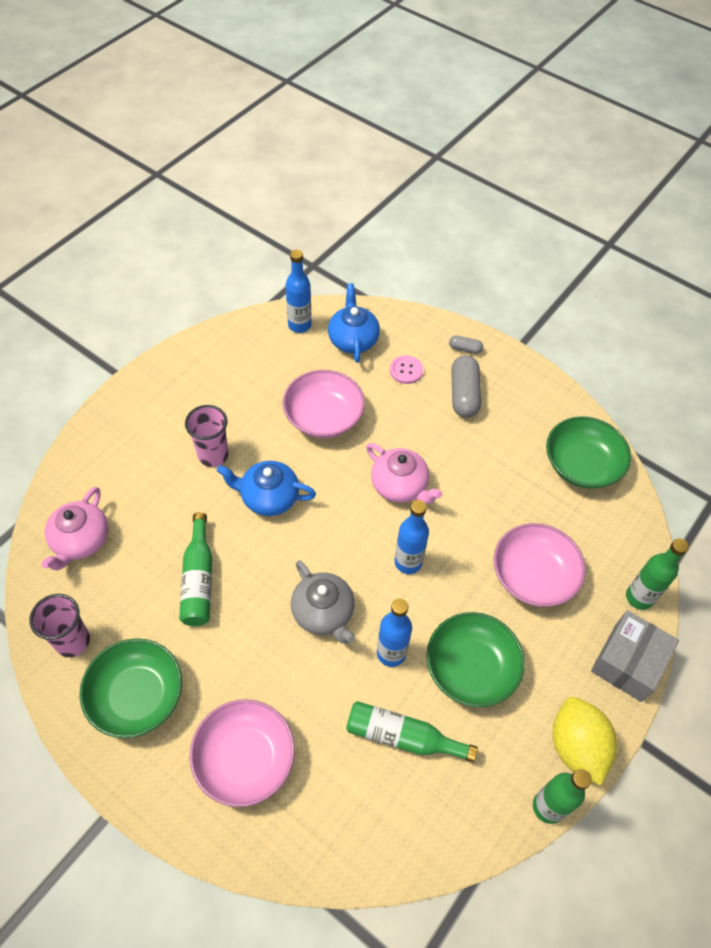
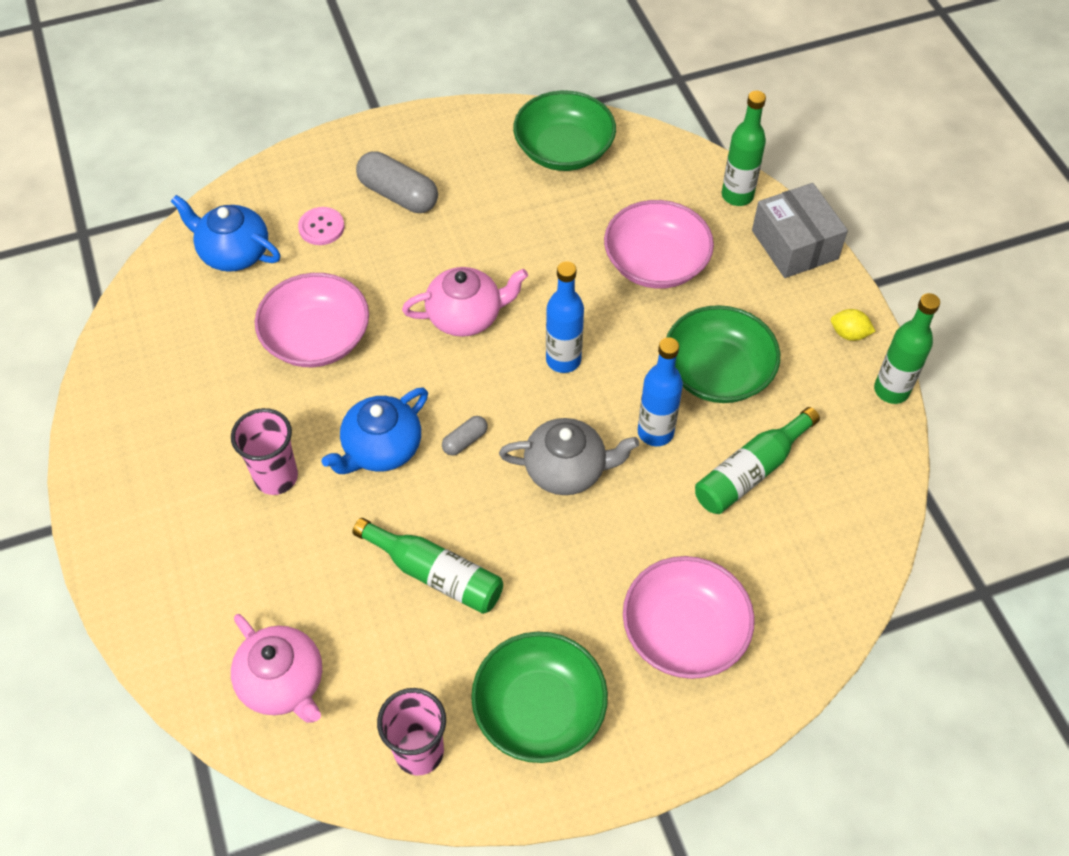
camera: 55 degrees left, 0 degrees up
(299, 325) = (163, 293): blue bottle -> none
(465, 349) = (340, 159): grey capsule -> grey capsule (465, 441)
(576, 746) = (849, 334): yellow lemon -> yellow lemon, size x0.47

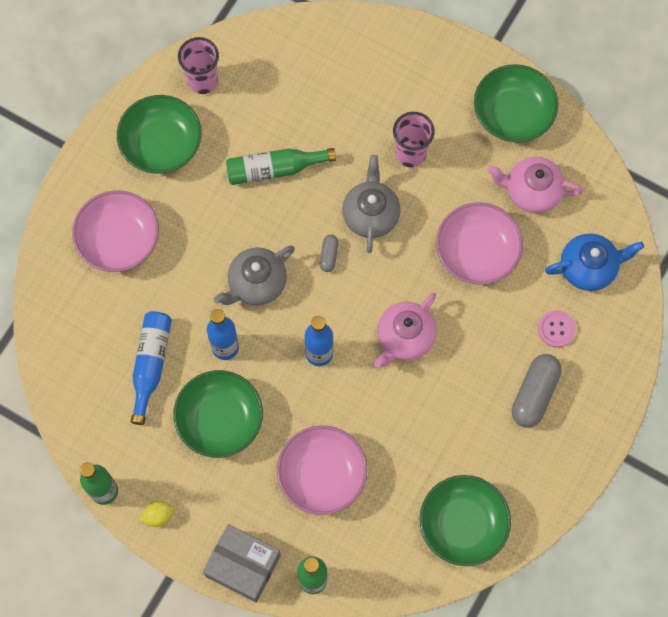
camera: 140 degrees right, 15 degrees up
(130, 437) = (513, 113): none -> green bowl
(283, 683) = (298, 60): pink teapot -> pink teapot (531, 191)
(381, 449) = (370, 214): blue teapot -> grey teapot
(398, 195) = (534, 394): grey capsule -> grey capsule turned 60 degrees counterclockwise
(751, 471) = (151, 364): green bottle -> blue bottle

